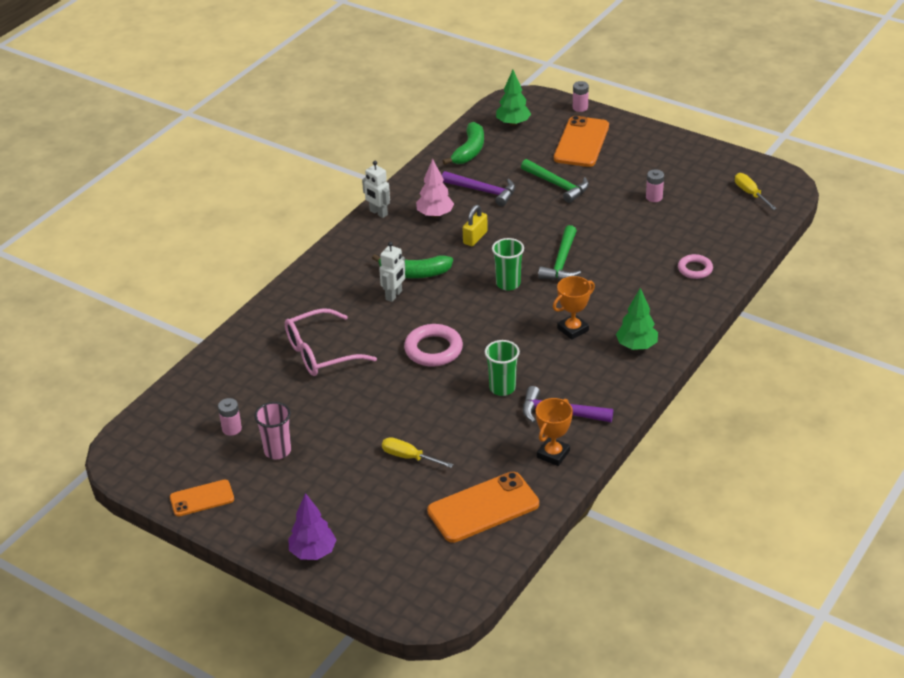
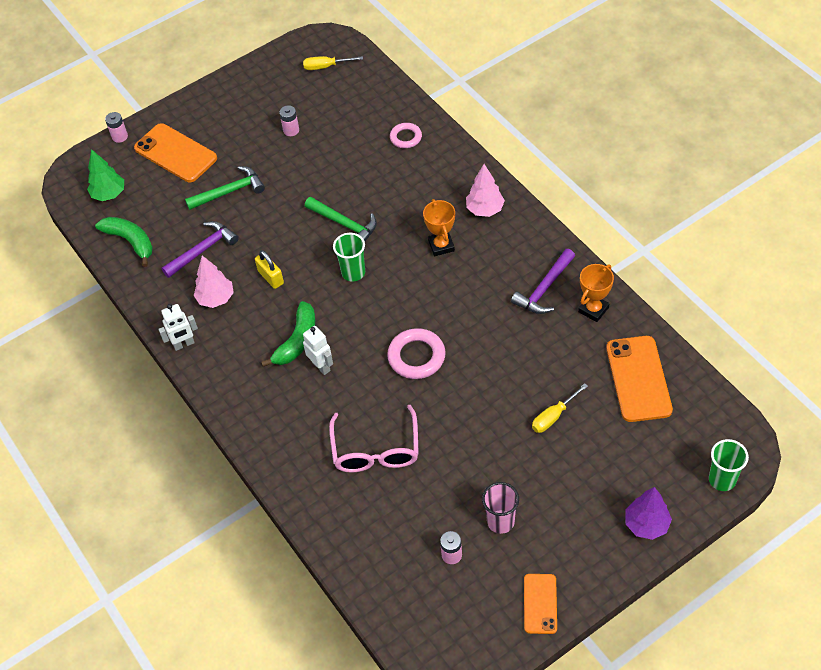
camera: 65 degrees left, 15 degrees up
(502, 388) = (494, 320): green cup -> green cup (722, 479)
(553, 454) = (593, 309): orange trophy -> orange trophy turned 75 degrees clockwise
(636, 346) = (485, 209): green tree -> pink tree

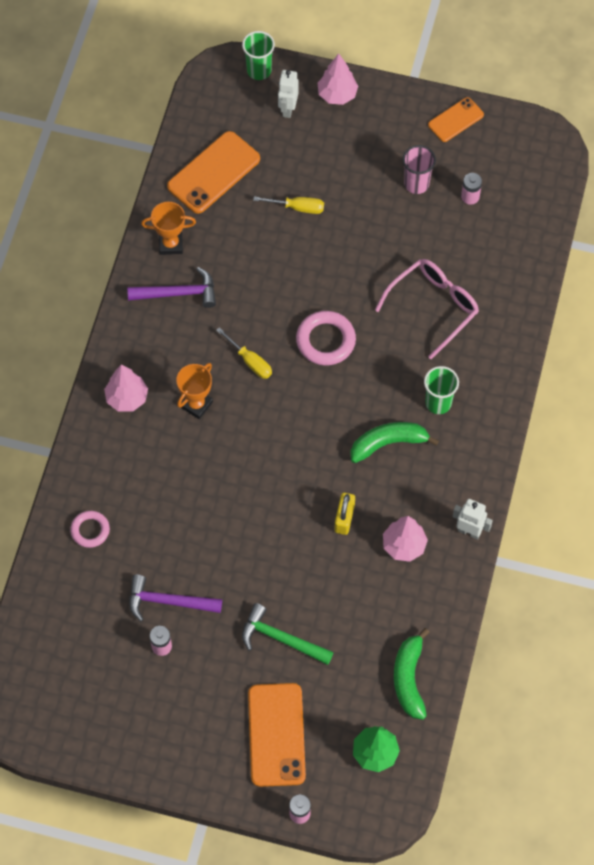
camera: 135 degrees left, 10 degrees up
(203, 250) = (364, 603): purple hammer -> purple hammer (168, 601)
(321, 366) = (396, 405): white robot -> white robot (288, 109)
(325, 67) = (50, 685): yellow screwdriver -> yellow screwdriver (250, 362)
(345, 224) = (236, 503): green hammer -> none
(353, 273) = (283, 454): green cup -> green cup (438, 403)
(646, 524) = (337, 95): purple tree -> pink tree

